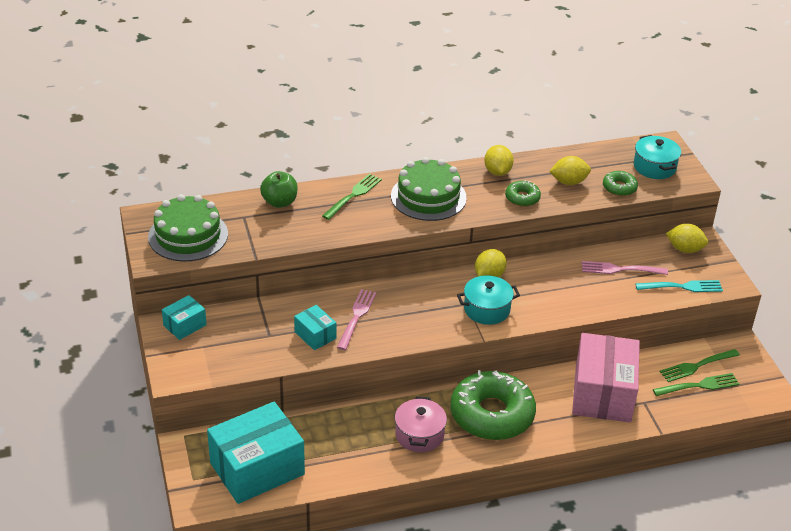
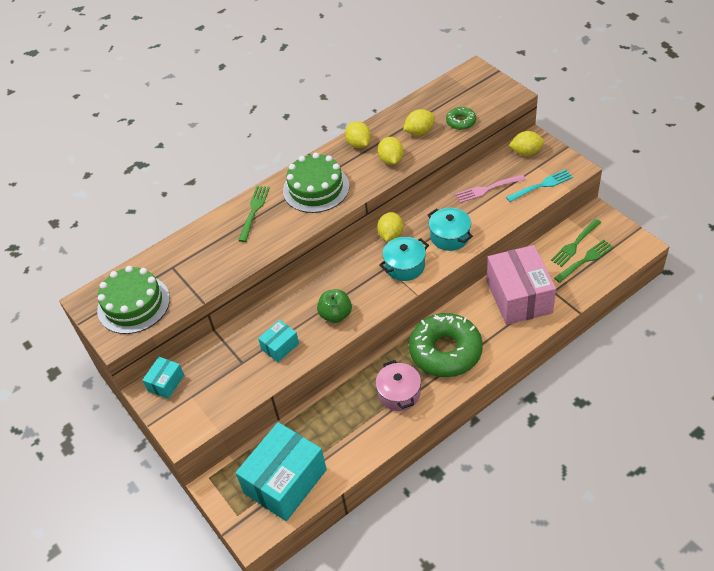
camera: 15 degrees left, 10 degrees up
(279, 202) = (196, 241): green apple -> green apple (336, 315)
(315, 335) = (280, 346): turquoise box -> turquoise box turned 75 degrees counterclockwise
(356, 317) = (305, 316): pink fork -> none
(522, 198) = (391, 160): green donut -> yellow lemon
(654, 167) = (477, 93): turquoise pot -> turquoise pot (450, 236)

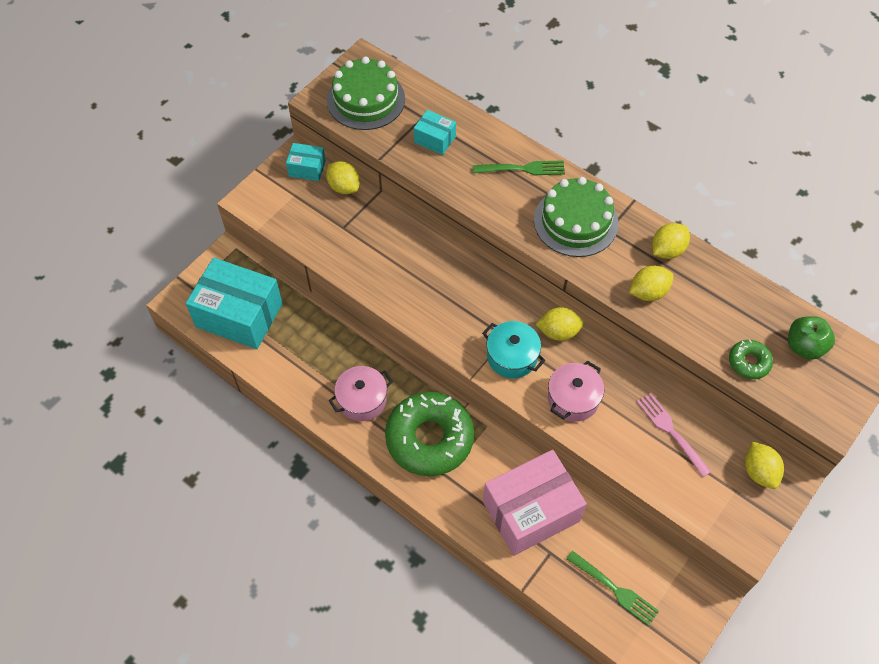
camera: 70 degrees right, 10 degrees up
(280, 346) = (369, 256): turquoise box -> turquoise box (435, 139)
(336, 315) = (423, 300): green apple -> green apple (804, 346)
(419, 132) = (712, 315): yellow lemon -> yellow lemon (344, 187)
(450, 236) = (573, 399): turquoise pot -> pink pot
(541, 186) = (697, 500): turquoise fork -> none
(575, 244) = (641, 573): green fork -> none

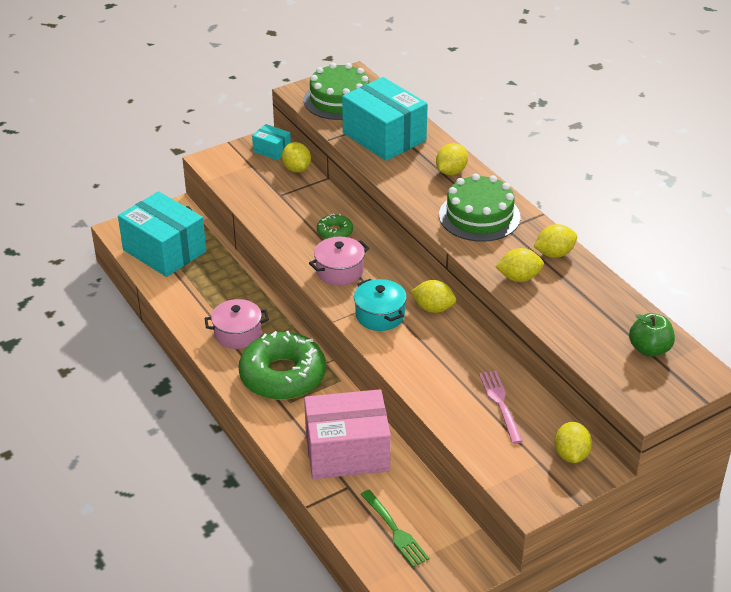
camera: 20 degrees right, 20 degrees down
(435, 139) = (384, 137): turquoise box -> turquoise box, size x2.12
(522, 169) = (451, 171): green fork -> yellow lemon
(573, 399) = (419, 358): pink pot -> pink pot (339, 271)
(749, 362) = (587, 347): green donut -> green donut (335, 232)

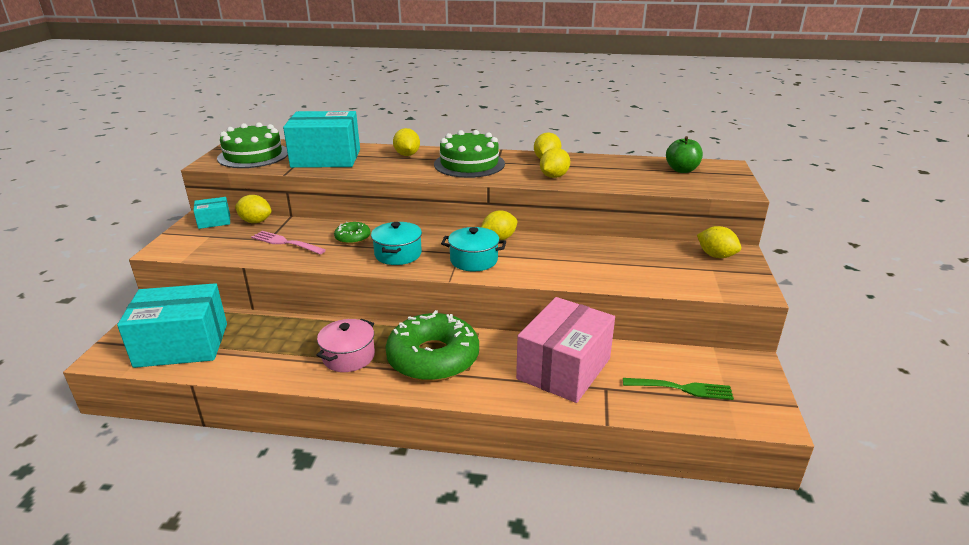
camera: 50 degrees left, 10 degrees down
(339, 271) = (398, 254): pink pot -> turquoise pot
(501, 404) = (634, 257): pink fork -> pink fork (286, 243)

